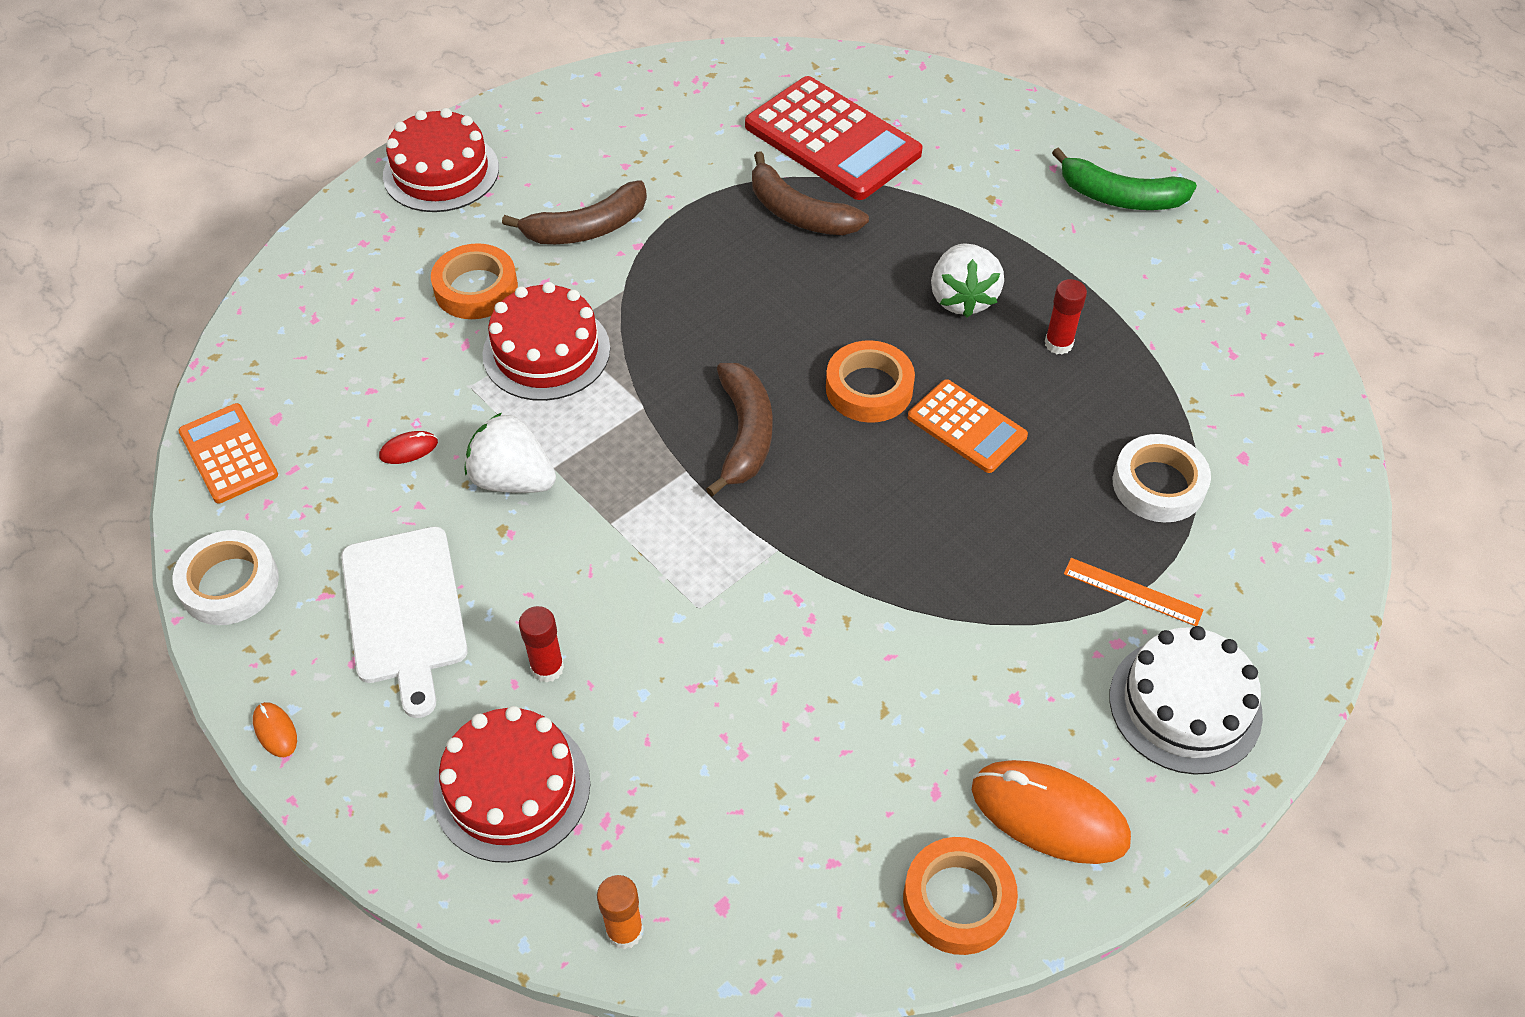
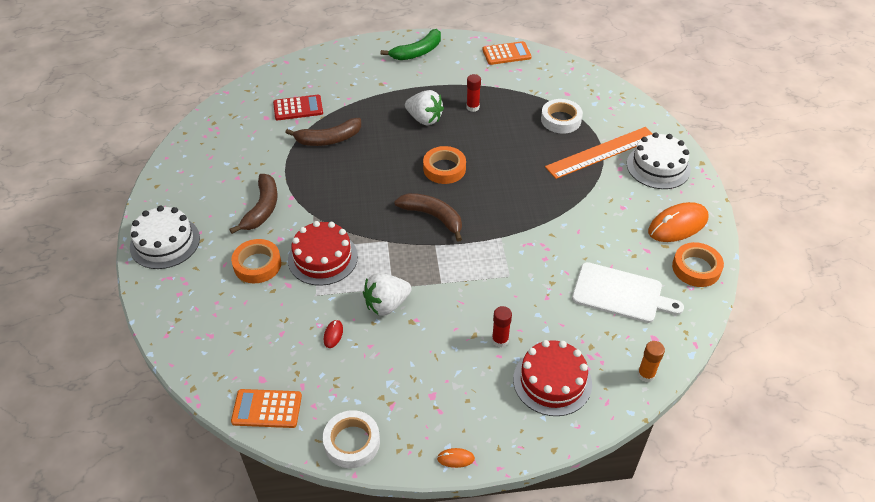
camera: 55 degrees left, 5 degrees down
(405, 611) = (427, 378): white cutting board -> white cutting board (621, 293)
(441, 172) = (165, 242): red cake -> white cake
(832, 140) = (298, 108): red calculator -> red calculator, size x0.57
(966, 427) = (489, 152): orange calculator -> orange calculator (506, 54)
(1132, 592) = (601, 152): orange ruler -> orange ruler, size x2.05

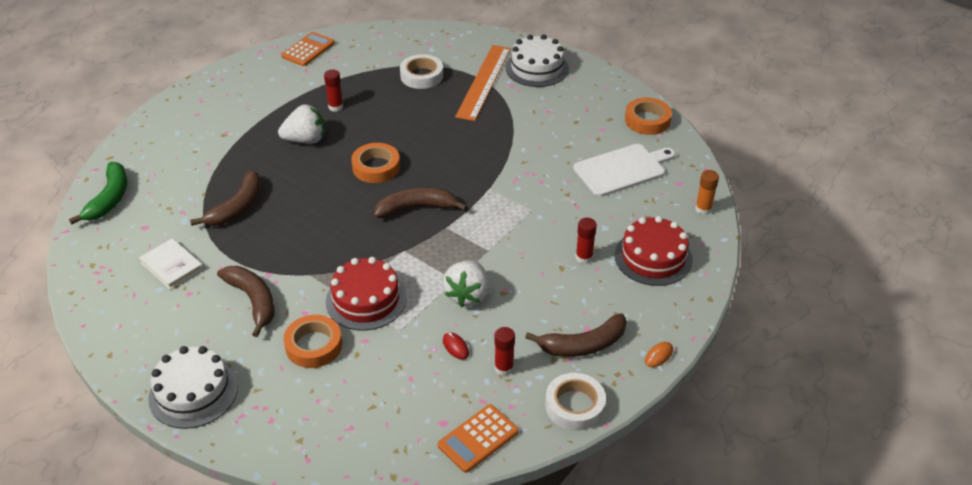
camera: 45 degrees left, 5 degrees down
(249, 153) = (172, 265): none -> white book
(298, 108) = (168, 200): red calculator -> none
(343, 375) = (504, 368): none -> red glue stick
(414, 404) = (583, 345): none -> brown banana
(417, 52) = (223, 90): green banana -> green banana (109, 199)
(677, 225) = (600, 100): orange mouse -> none

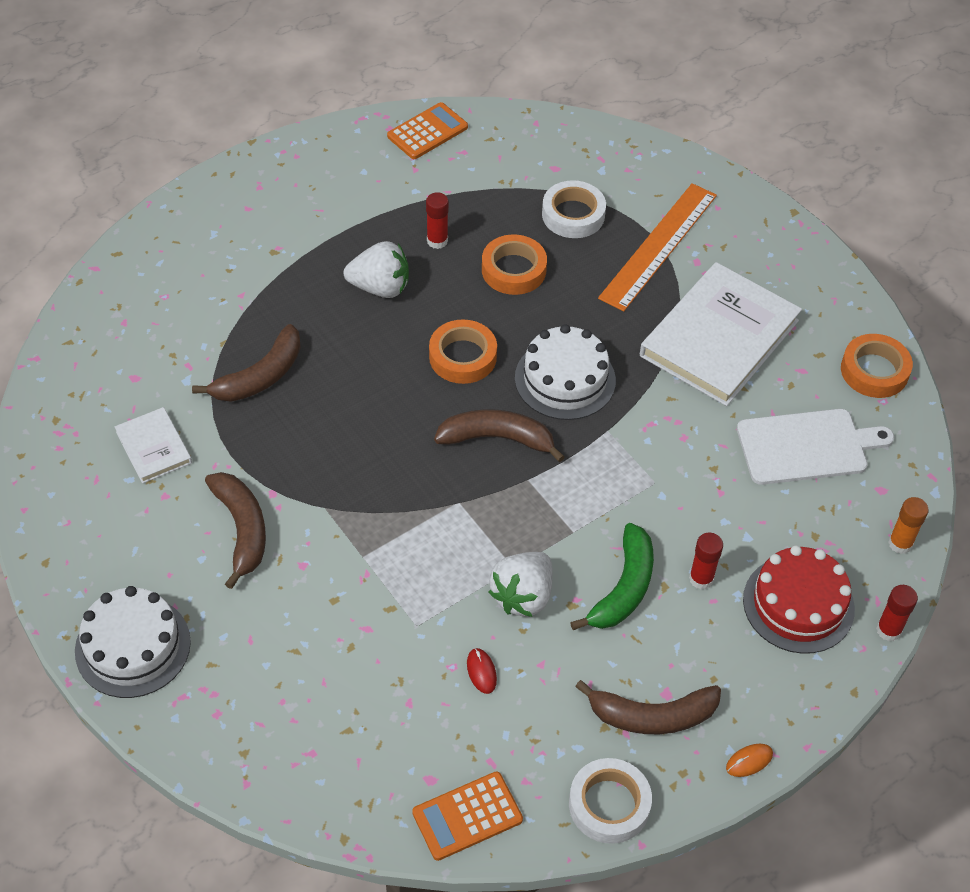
camera: 15 degrees right, 10 degrees up
(109, 199) = (101, 321): green banana -> green banana (623, 588)
(313, 345) = (300, 618): orange tape -> orange tape (513, 270)
(366, 300) = (387, 567): red cake -> none
(504, 368) = (534, 721): red glue stick -> red glue stick (888, 630)
(537, 68) = (743, 239): white cake -> white cake (565, 379)
(542, 123) = (719, 338): none -> white book

